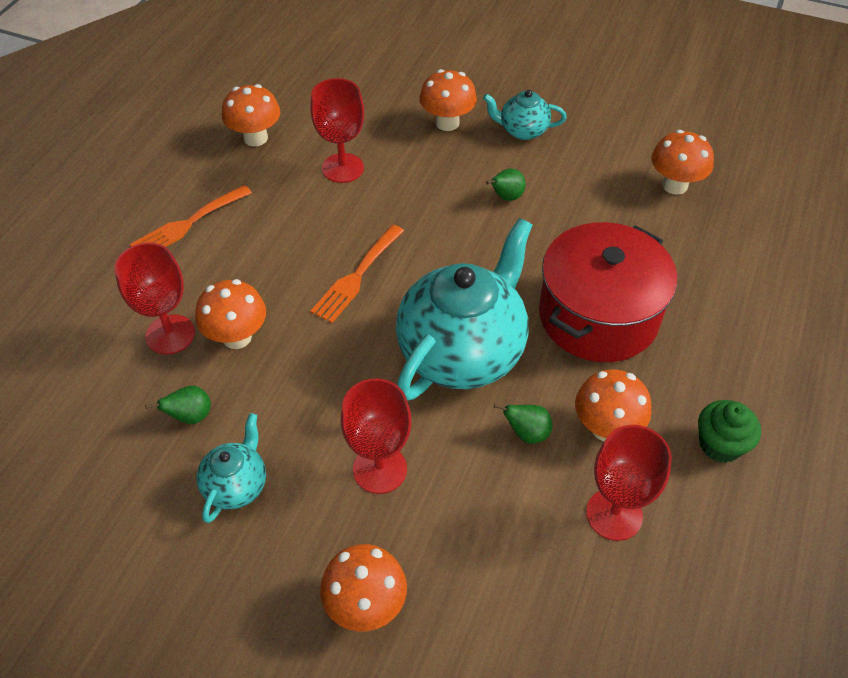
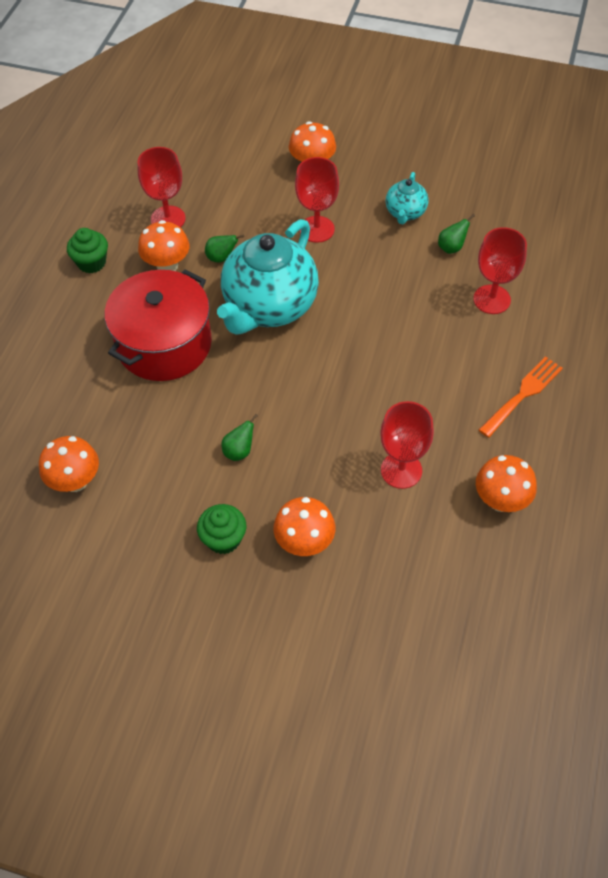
camera: 175 degrees right, 5 degrees up
(237, 337) = (441, 302): orange mushroom -> none
(356, 276) = (361, 359): orange fork -> none
(522, 131) = (223, 539): turquoise teapot -> green cupcake

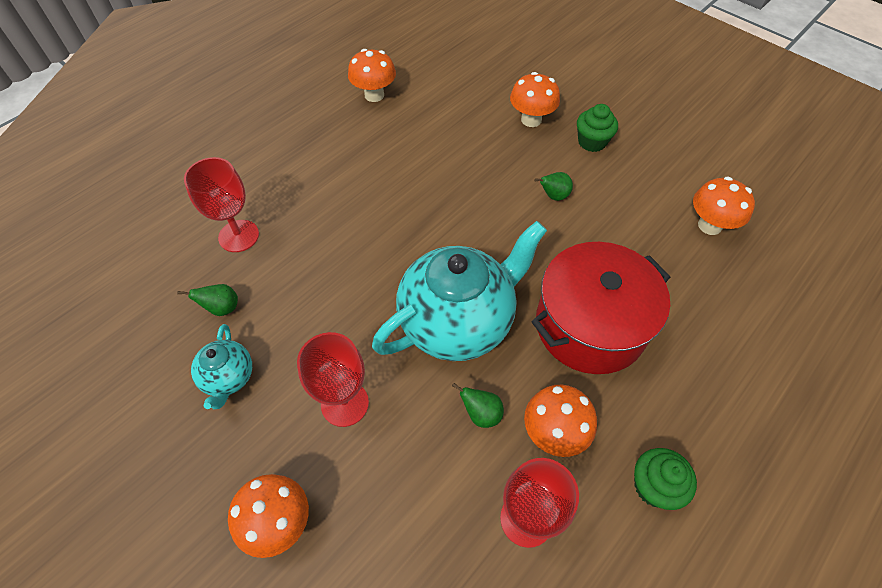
camera: 155 degrees left, 0 degrees up
(401, 470) = (430, 136): red goblet -> none
(405, 213) = (228, 378): turquoise teapot -> turquoise teapot turned 135 degrees clockwise
(523, 394) = (292, 151): orange fork -> none

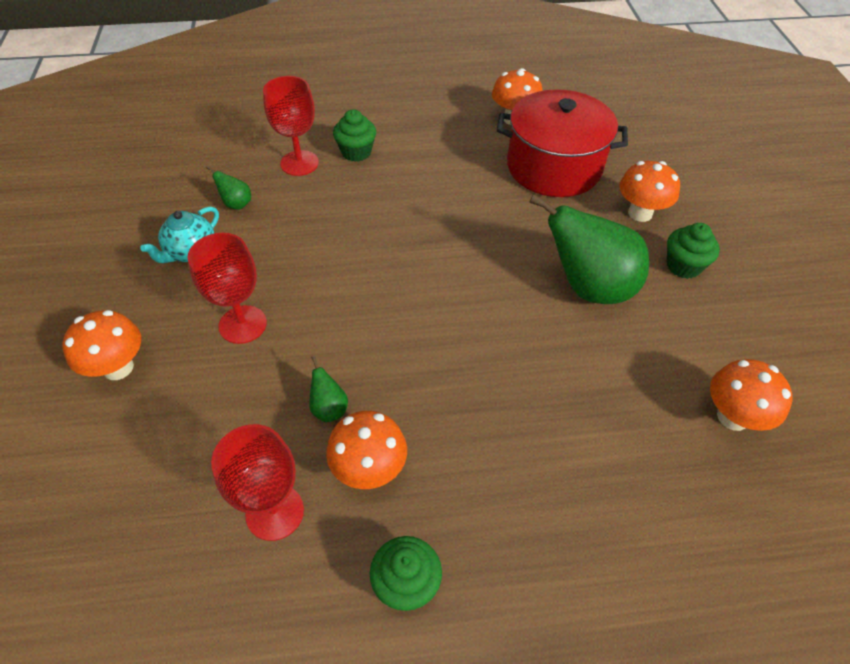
camera: 40 degrees right, 5 degrees down
(278, 196) = (356, 152): none -> green cupcake
(458, 321) = (389, 328): turquoise teapot -> none
(553, 196) = (588, 287): green pear -> green pear, size x2.42
(590, 325) = (499, 413): red pot -> red pot (554, 167)

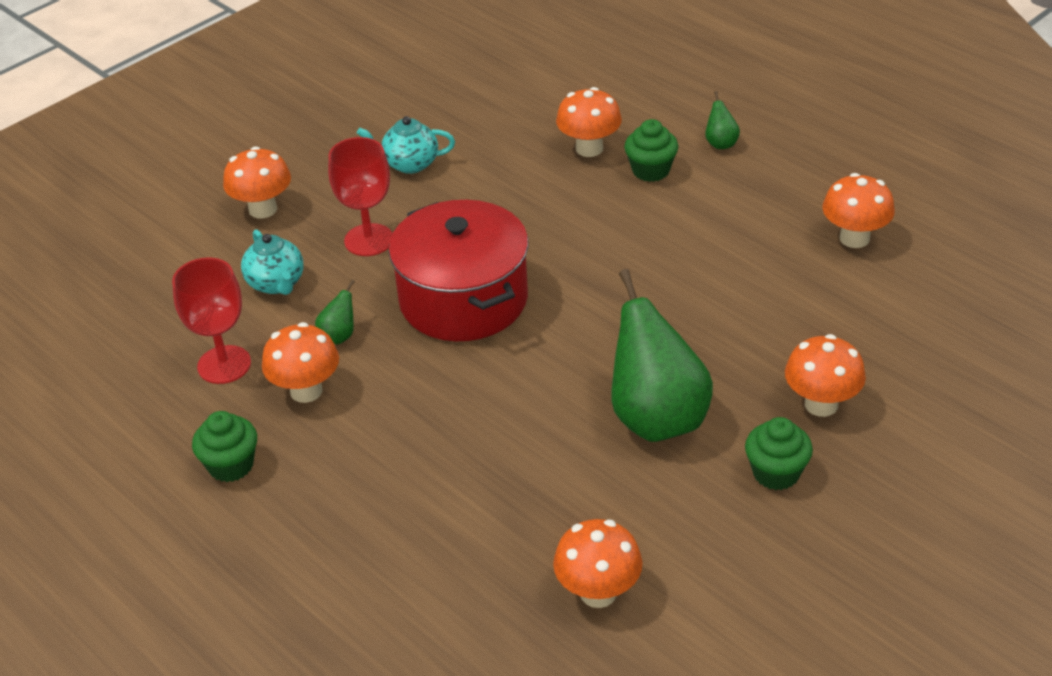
camera: 55 degrees right, 10 degrees down
(219, 413) = (276, 284): none -> turquoise teapot
(236, 204) = (492, 149): green pear -> green pear (720, 143)
(299, 163) = (589, 148): red goblet -> orange mushroom
(554, 167) = (812, 307): red pot -> red pot (463, 300)

